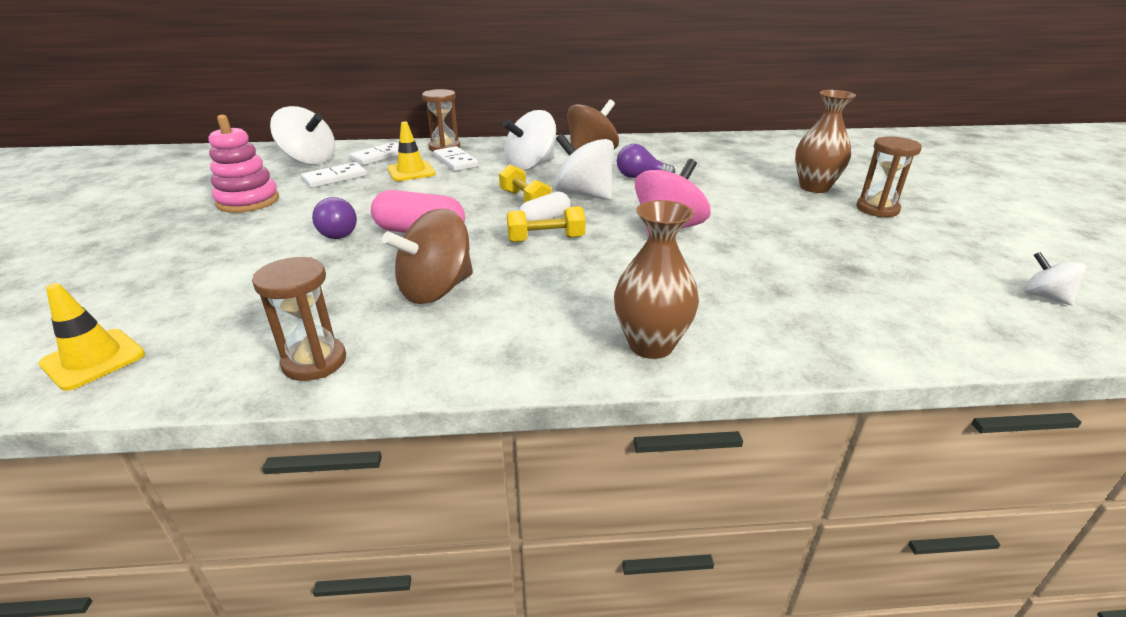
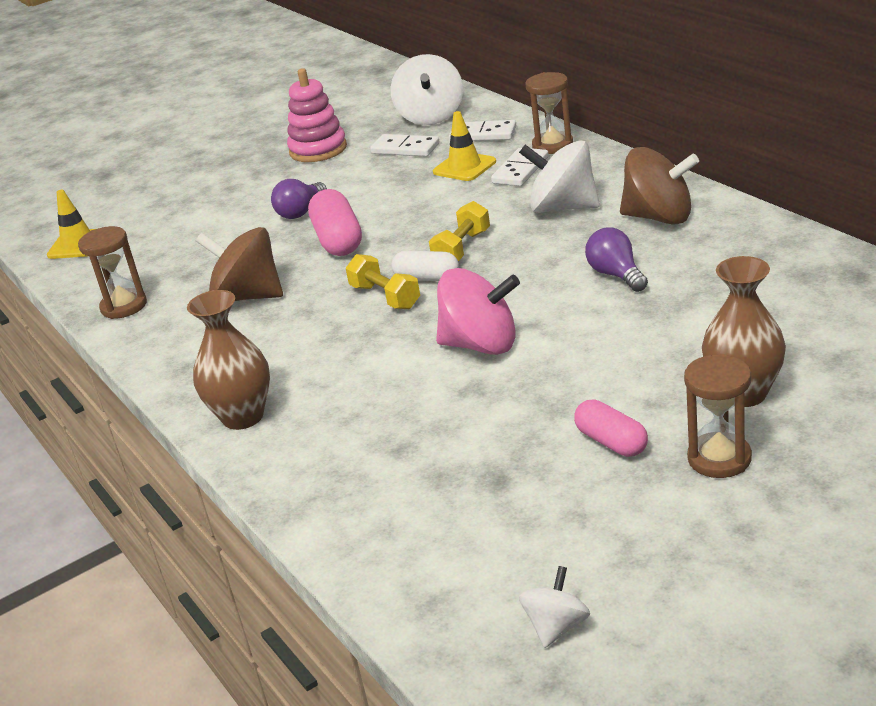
camera: 65 degrees right, 0 degrees up
(584, 195) = (517, 268): white spinning top -> none
(835, 227) = (611, 442): none -> pink capsule

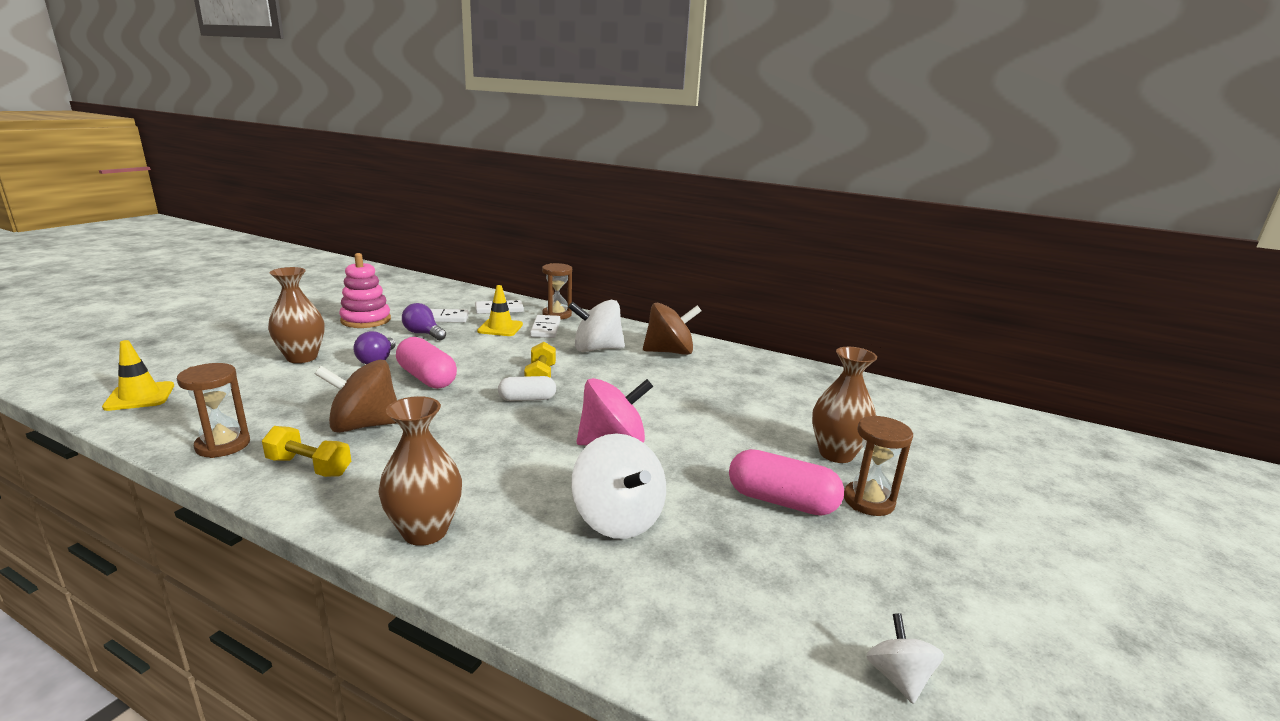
camera: 35 degrees left, 10 degrees down
(230, 203) = (302, 357): none -> brown vase
(385, 297) = (500, 415): yellow dumbbell -> yellow dumbbell (309, 467)
(431, 116) = (449, 300): white spinning top -> white spinning top (618, 519)
(611, 442) = (781, 501): pink capsule -> pink capsule, size x1.55
(616, 275) = (673, 387): purple light bulb -> purple light bulb (423, 334)

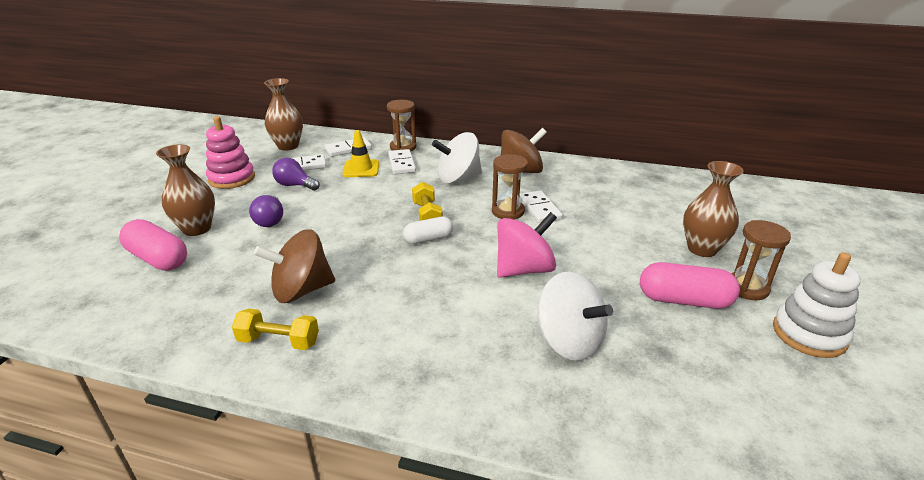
camera: 10 degrees left, 10 degrees up
(140, 396) = (65, 297): yellow traffic cone -> none
(223, 445) = (184, 334): brown hourglass -> brown hourglass (508, 211)
(425, 531) = (420, 384): brown vase -> brown vase (288, 146)
(427, 378) = (327, 232): pink capsule -> pink capsule (158, 259)
(667, 389) = (539, 209): none -> white domino
(898, 677) = (841, 434): white spinning top -> none
(920, 562) = (809, 334): none -> white stacking toy

